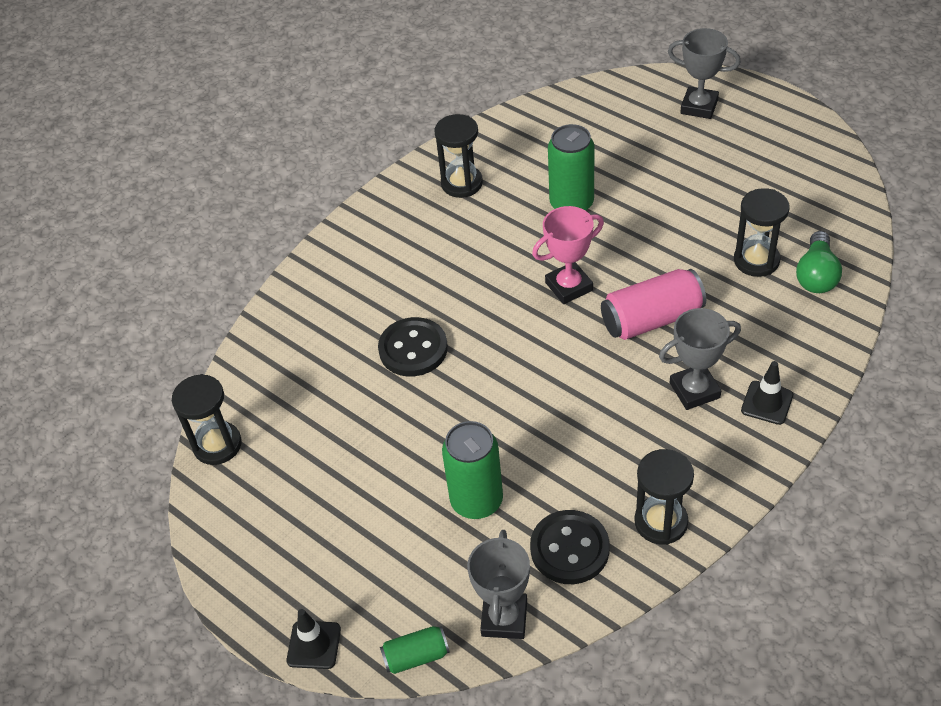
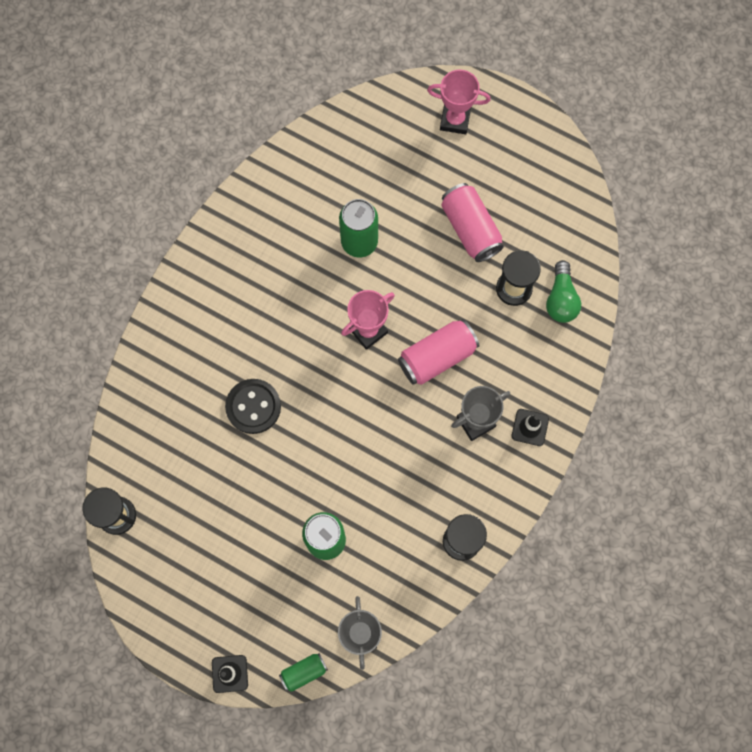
camera: 15 degrees left, 25 degrees up
(462, 183) = (263, 227): black hourglass -> none
(569, 549) = (399, 572): black button -> none
(699, 106) = (455, 120): grey trophy -> pink trophy
(707, 201) = (470, 229): none -> pink can

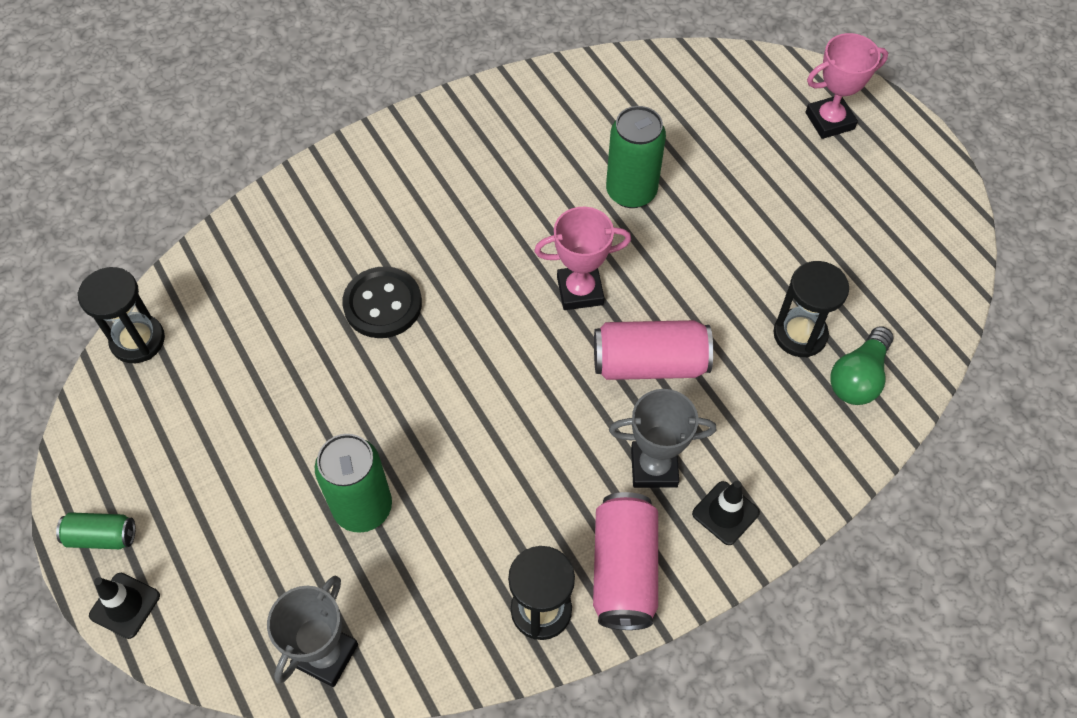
camera: 30 degrees right, 15 degrees down
(304, 672) = (217, 661): green can -> green can (101, 536)
(455, 120) = (829, 121): pink trophy -> pink trophy turned 60 degrees counterclockwise
(470, 229) = (781, 241): pink can -> pink can (624, 570)

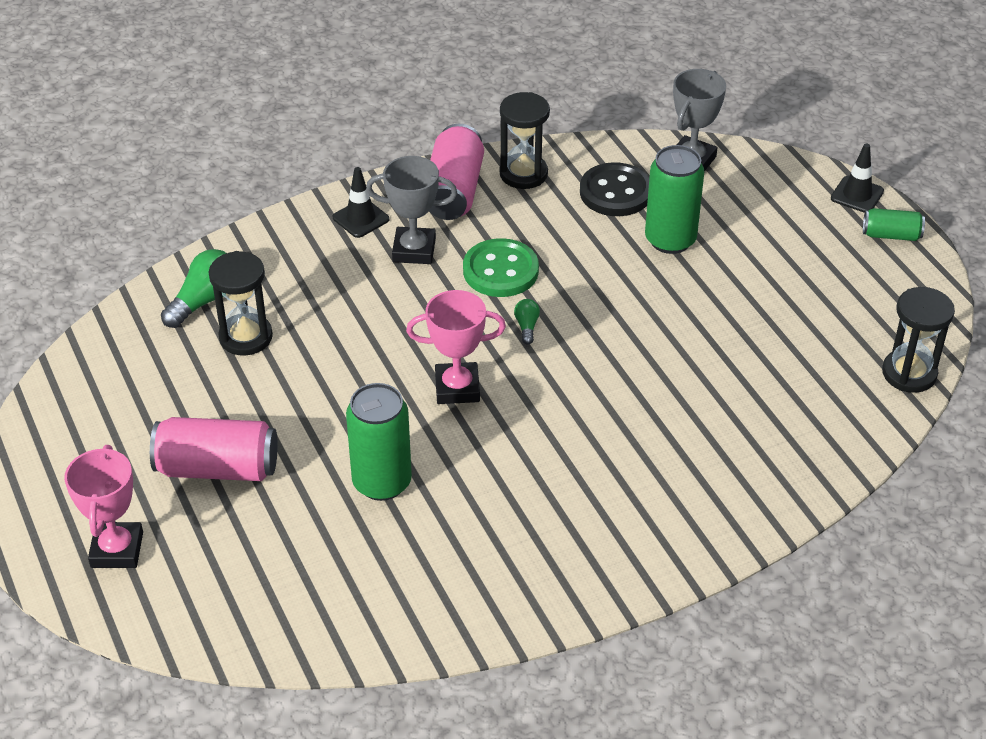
camera: 175 degrees left, 15 degrees down
(382, 304) = (663, 389): black button -> black button (615, 192)
(519, 369) = (527, 326): none -> green light bulb
(553, 444) = (500, 271): none -> green button
(649, 363) = (400, 323): pink can -> pink can (217, 468)
(829, 121) = (117, 550): pink trophy -> pink trophy turned 75 degrees counterclockwise

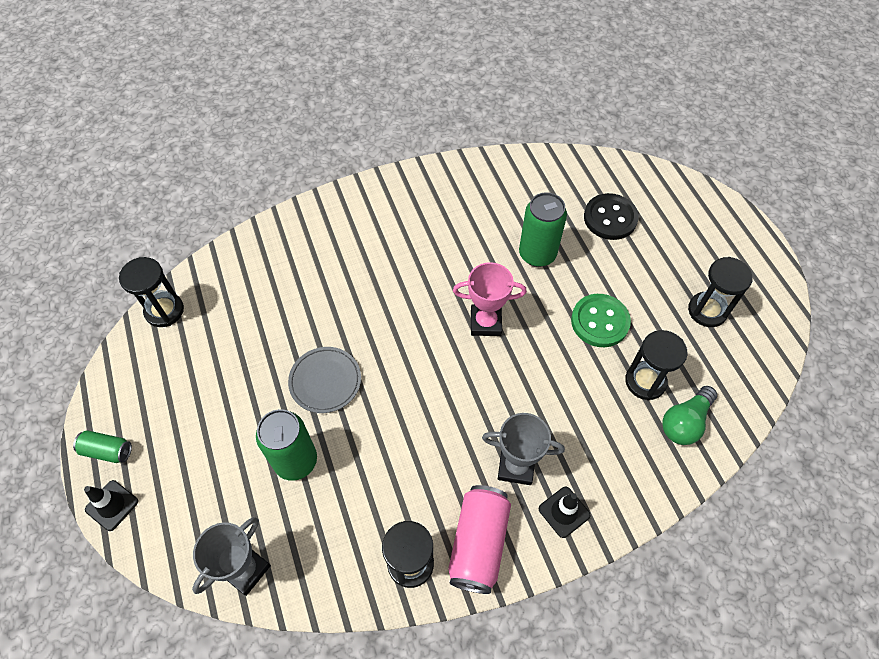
camera: 175 degrees left, 15 degrees up
(117, 550) = (695, 222): pink trophy -> none
(138, 422) = (707, 311): none -> black hourglass
(217, 468) = (645, 272): pink can -> none
(500, 271) = (444, 436): green button -> green button (600, 321)
(527, 326) = (429, 375): green light bulb -> none
(615, 192) = (329, 528): black button -> black button (610, 218)
(659, 312) = (325, 381): none -> grey plate

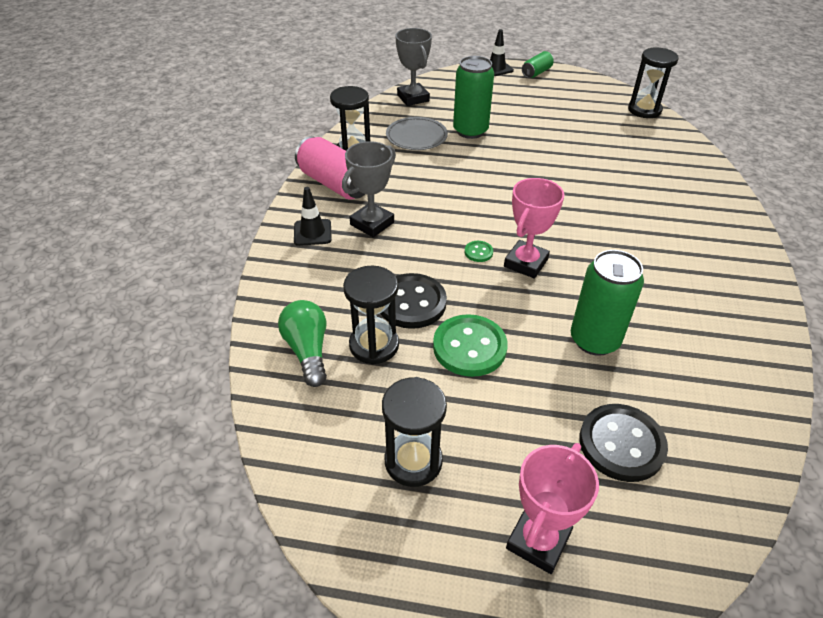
camera: 120 degrees right, 15 degrees down
(325, 381) = (527, 159): grey plate -> grey plate (416, 137)
(495, 361) = (478, 252): none -> green button
(587, 379) = (411, 303): none -> black button
(699, 235) = (538, 541): none -> pink trophy

